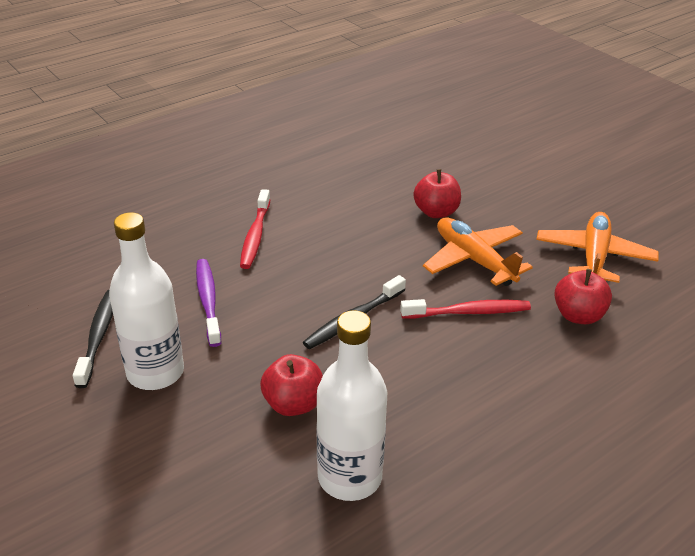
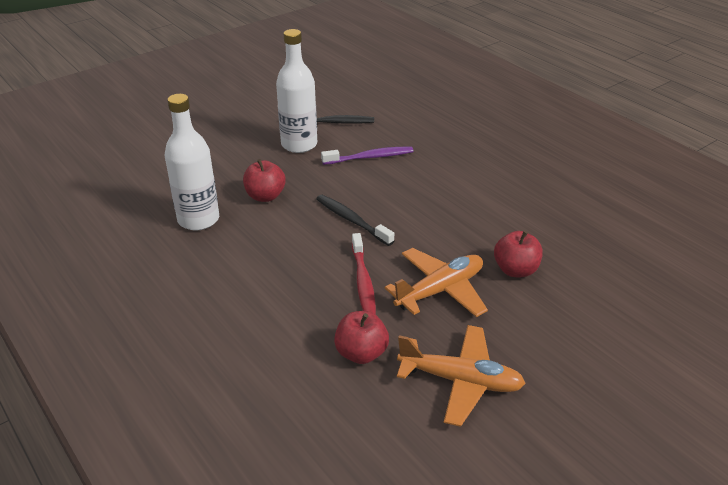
camera: 90 degrees right, 0 degrees up
(255, 235) = (453, 172): red toothbrush -> none

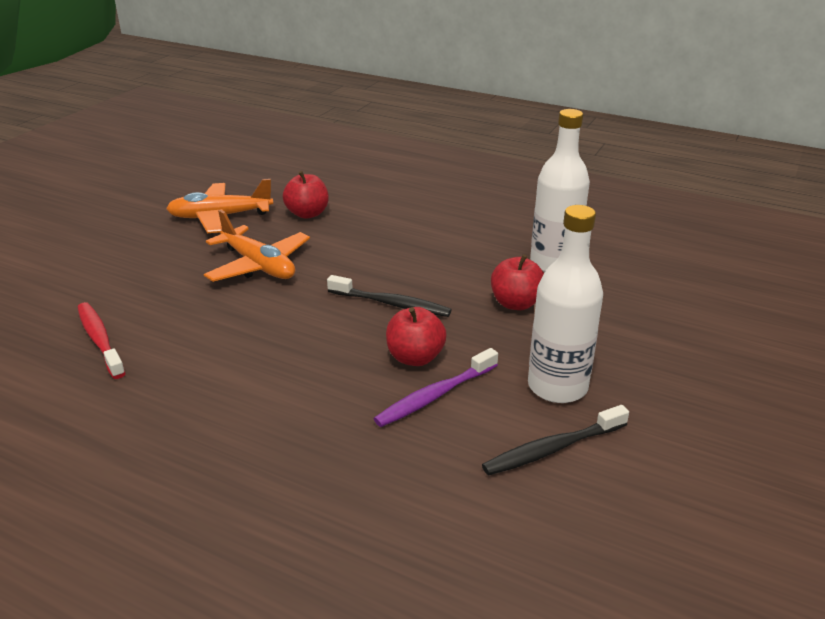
camera: 155 degrees right, 5 degrees down
(363, 281) = (338, 255): red toothbrush -> red toothbrush (100, 340)
(440, 290) = (258, 265): orange plane -> orange plane turned 75 degrees counterclockwise
(515, 270) = (181, 301): red apple -> red apple (415, 357)

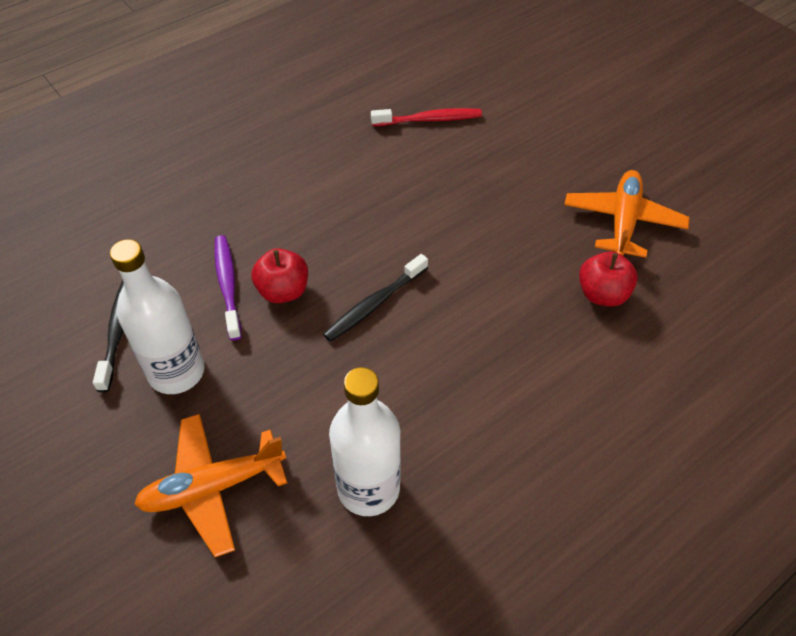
camera: 115 degrees right, 20 degrees up
(258, 265) = (499, 228): orange plane -> orange plane (213, 487)
(516, 303) = (314, 406): red apple -> none

